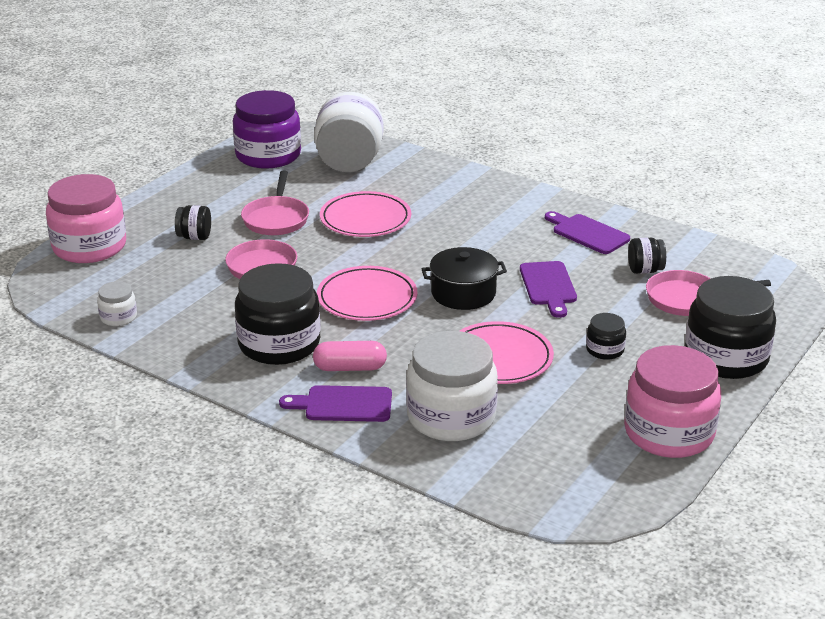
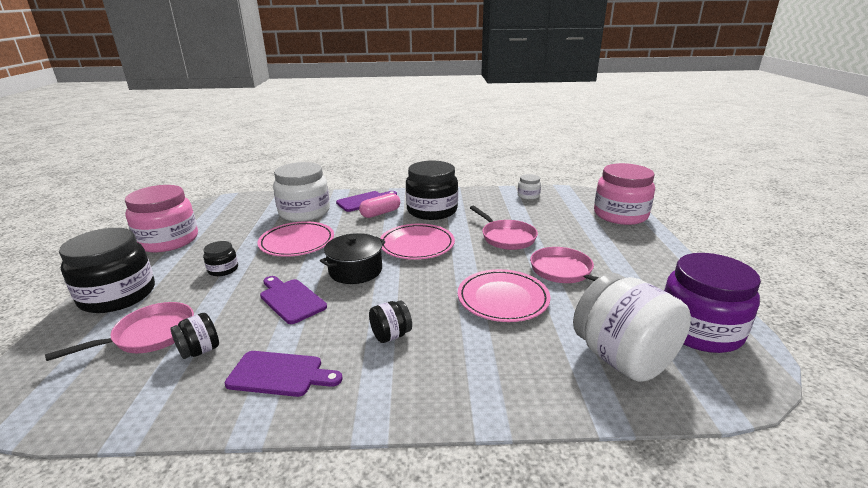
camera: 145 degrees right, 5 degrees down
(194, 237) = (583, 240): black jar -> black jar (391, 335)

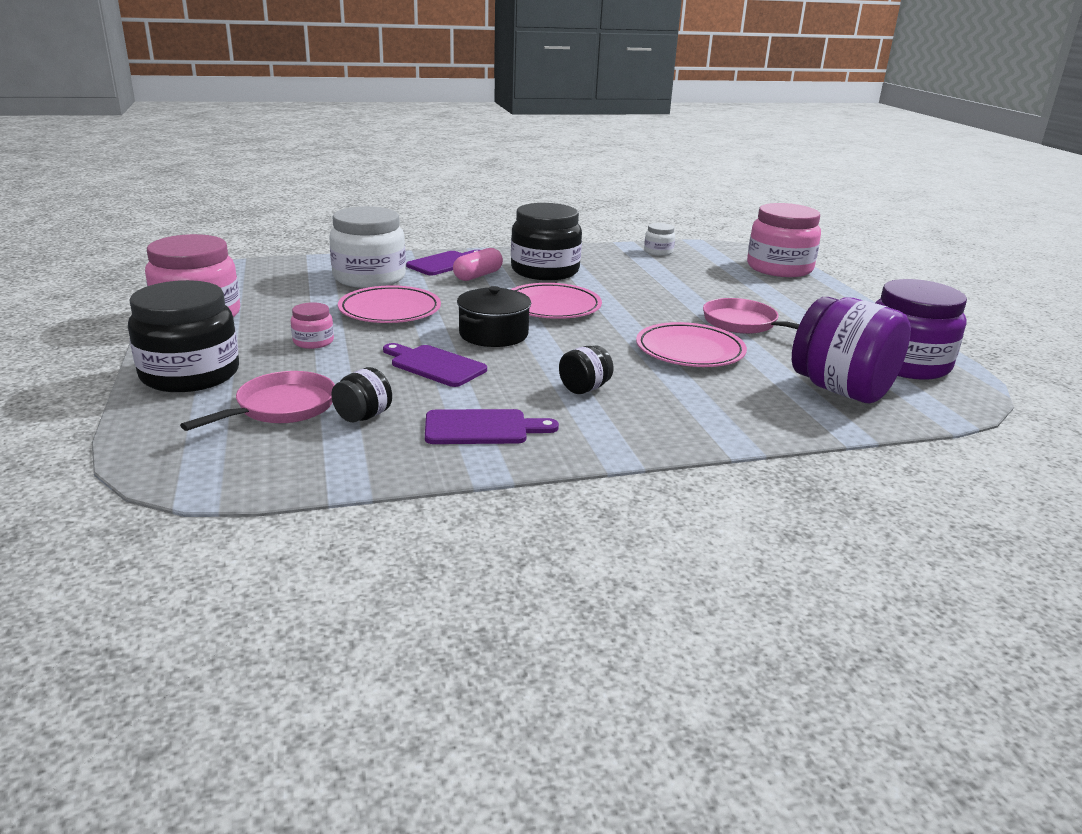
camera: 15 degrees left, 0 degrees up
(223, 269) = (313, 342): black jar -> pink jar
(506, 237) = (657, 294): pink pan -> none
(622, 359) = (841, 390): white jar -> purple jar

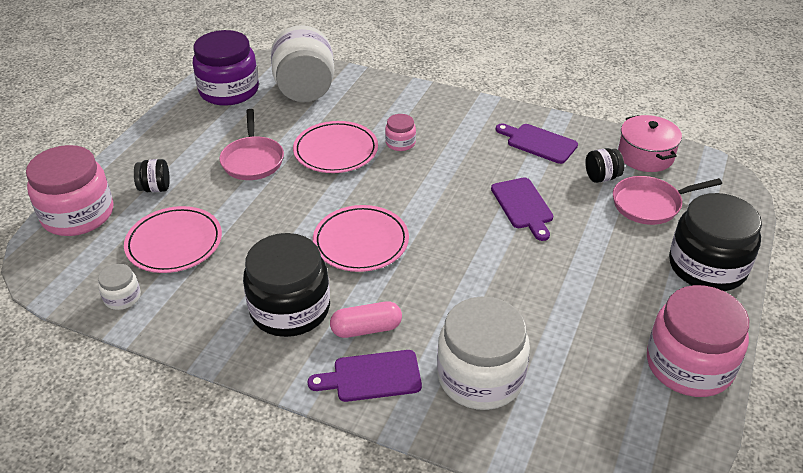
camera: 140 degrees left, 15 degrees up
(313, 342) = (597, 273): pink jar -> pink jar (400, 143)
(315, 461) = (645, 155): none -> pink pot
(390, 310) = (504, 296): pink plate -> pink plate (174, 243)
(493, 334) = (448, 224): black pot -> none
(584, 388) = (448, 147): black jar -> black jar (155, 188)
(841, 390) = (305, 90): purple jar -> white jar

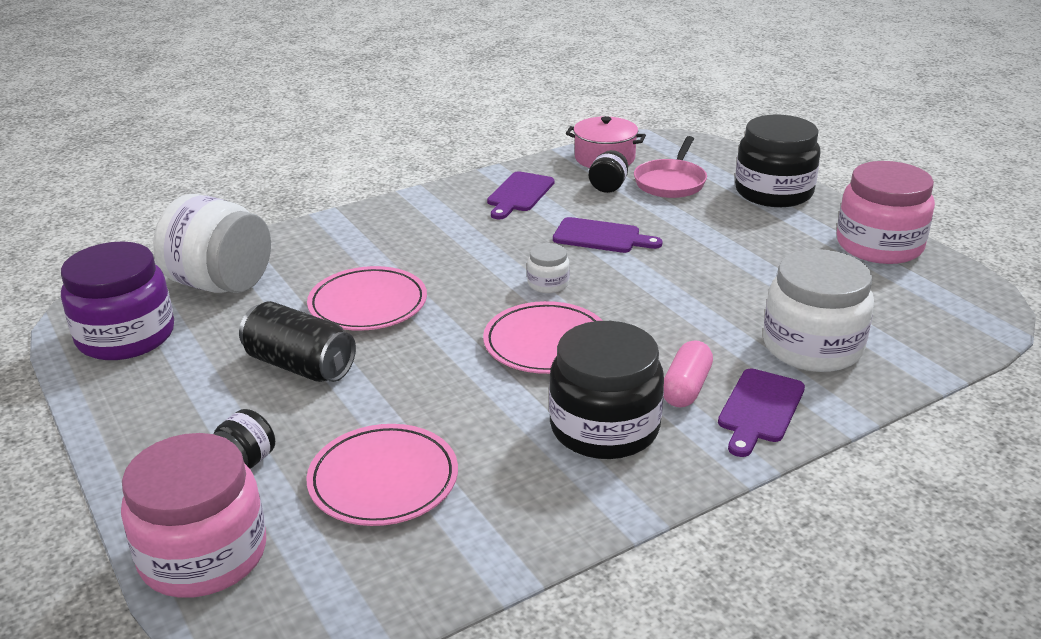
camera: 55 degrees left, 10 degrees down
(122, 297) = (440, 560): white jar -> white jar (548, 284)
(253, 160) = (300, 365): pink pan -> black can
(400, 143) = (412, 262): pink jar -> none
(538, 143) = (519, 194): purple cutting board -> purple cutting board turned 45 degrees counterclockwise

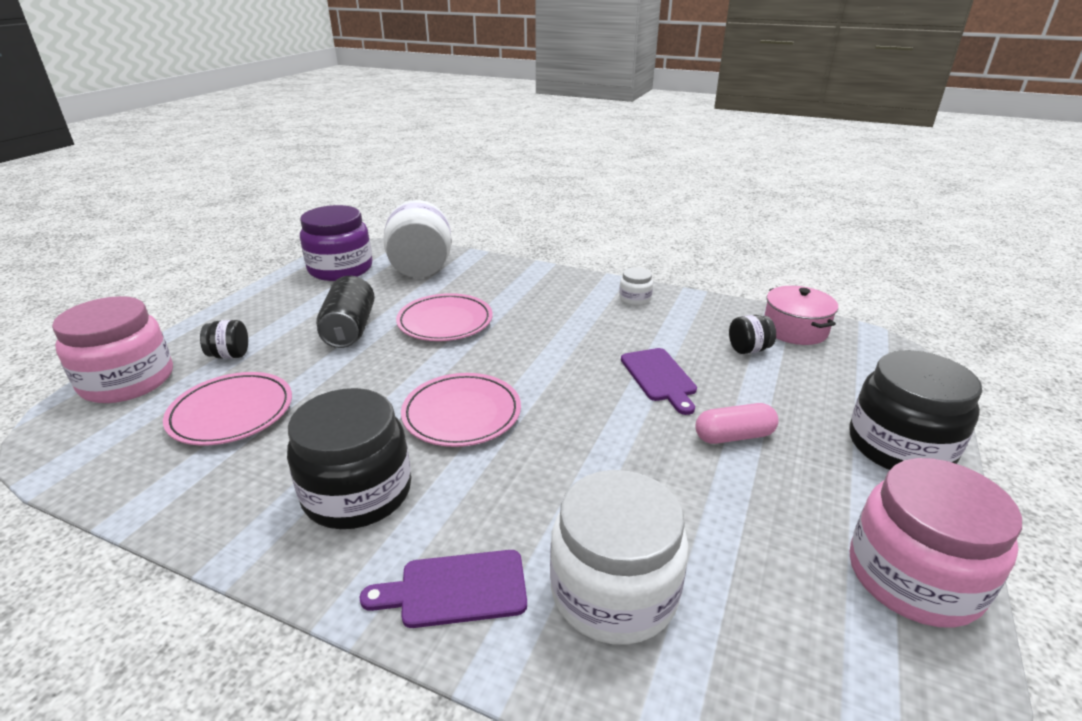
camera: 55 degrees right, 0 degrees up
(519, 194) = (672, 316): purple cutting board -> none
(548, 284) = (552, 380): white jar -> white jar (635, 299)
(671, 182) = (811, 377): pink pan -> none
(686, 388) = (456, 520): pink capsule -> pink capsule (734, 436)

